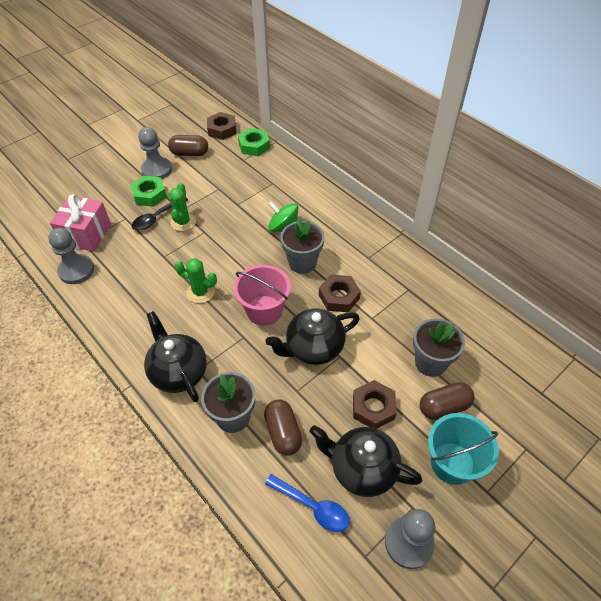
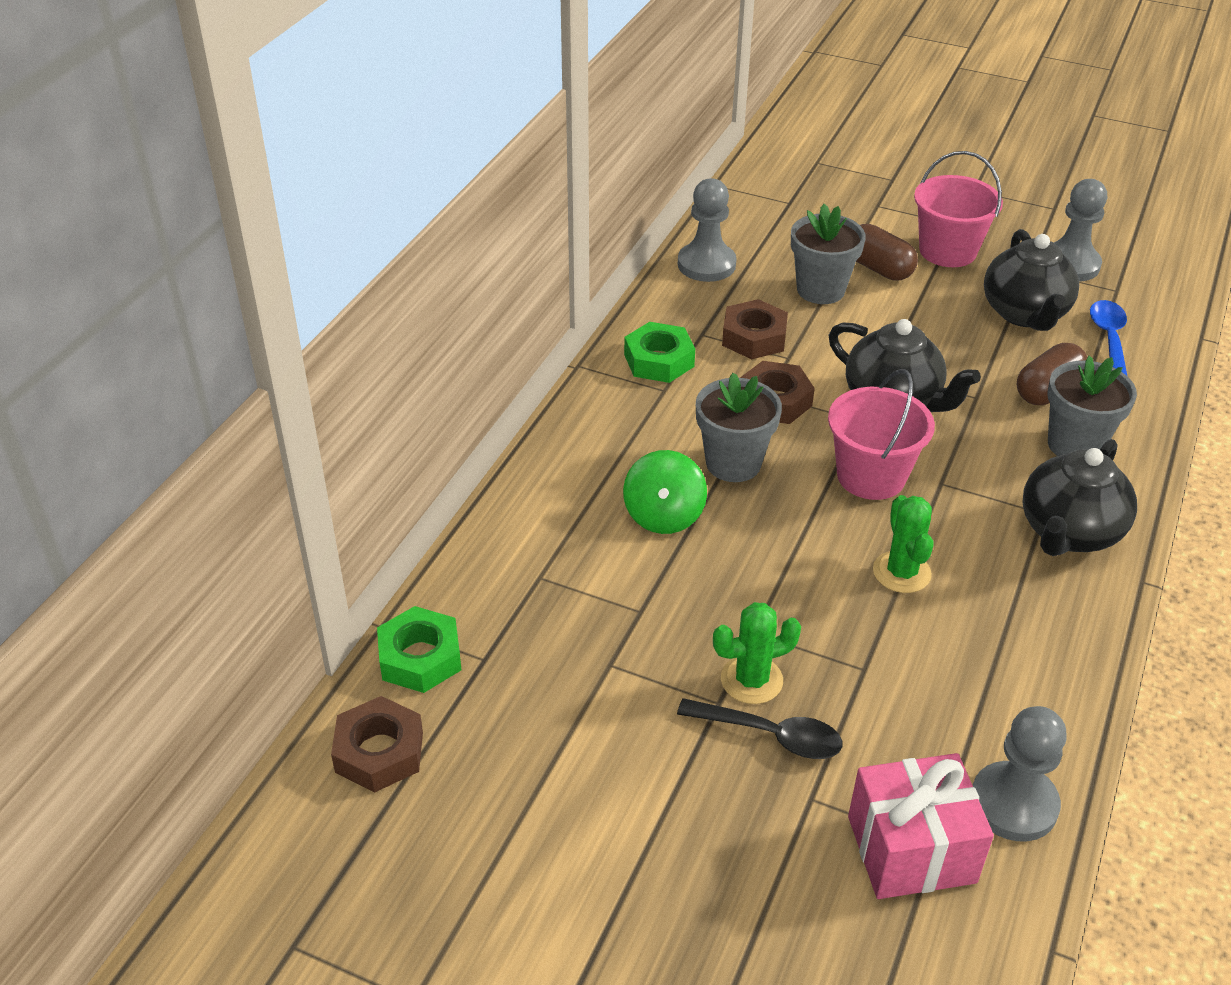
camera: 115 degrees left, 10 degrees down
(149, 195) = (708, 789): green nut -> green nut (659, 360)
(157, 170) = (612, 822): grey pawn -> grey pawn (706, 264)
(189, 153) = (511, 780): brown capsule -> none
(373, 407) = (935, 323): brown nut -> brown nut (754, 337)
(452, 463) = (947, 251): turquoise bucket -> pink bucket

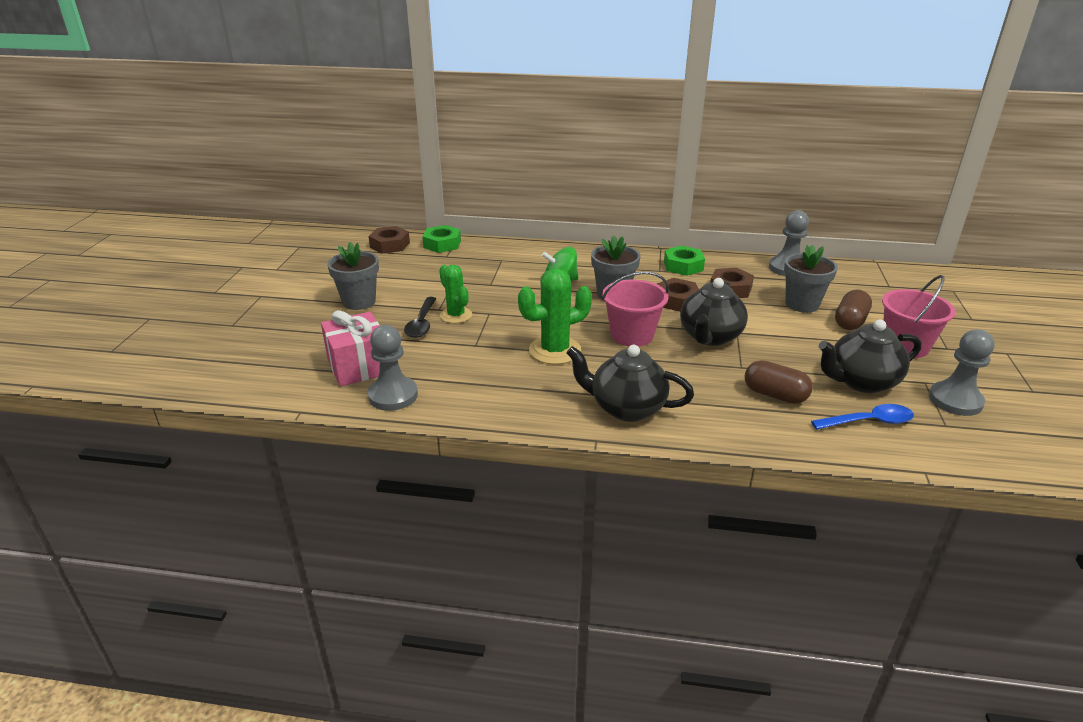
camera: 75 degrees right, 10 degrees down
(901, 572) = (555, 350): green cactus -> green cactus, size x1.50
(1075, 445) = (721, 408): grey flower pot -> grey flower pot (359, 302)

